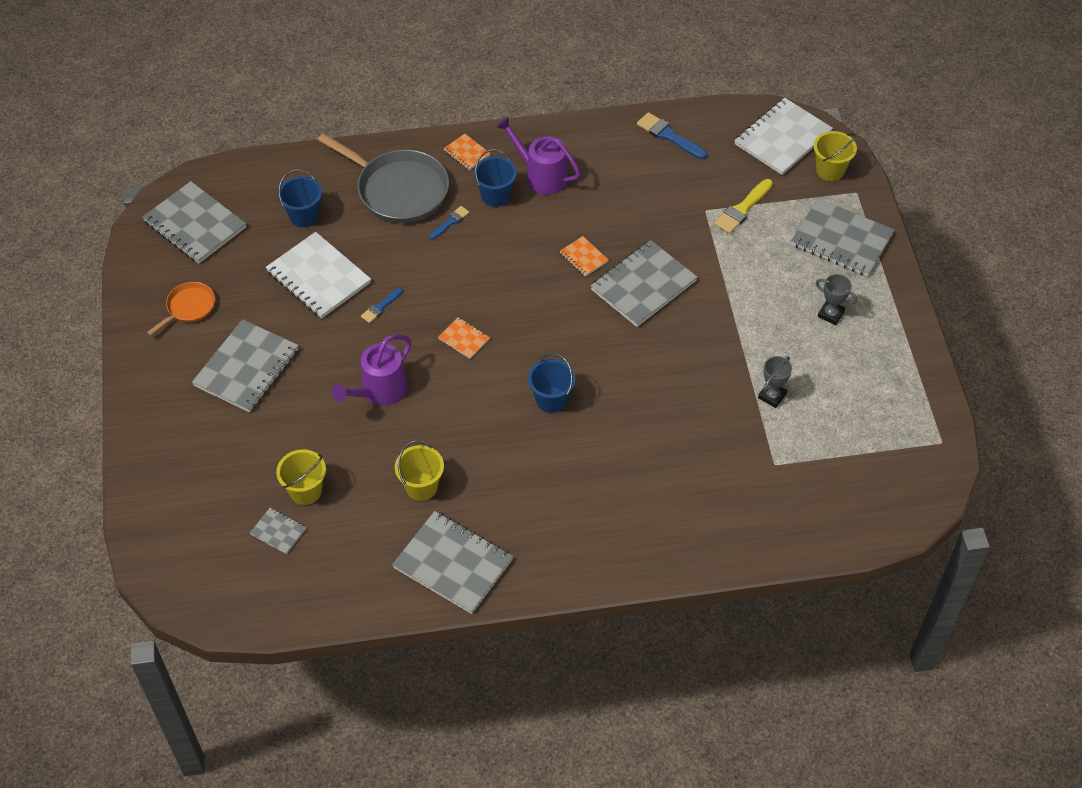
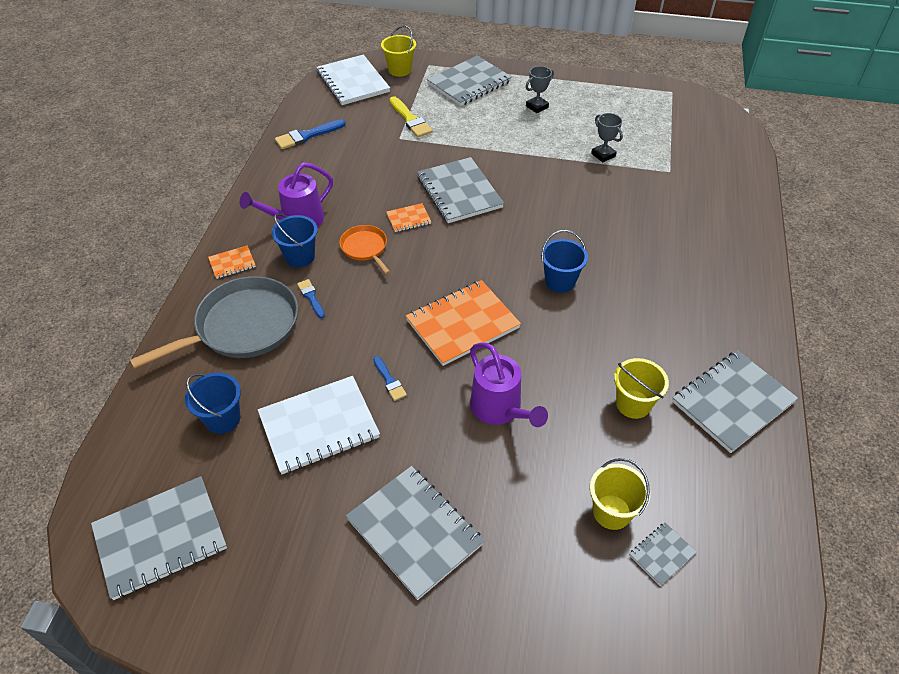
camera: 70 degrees left, 5 degrees down
(189, 307) = (289, 576): orange pan -> orange pan (365, 248)
(464, 339) = (462, 324): orange notebook -> orange notebook, size x2.12

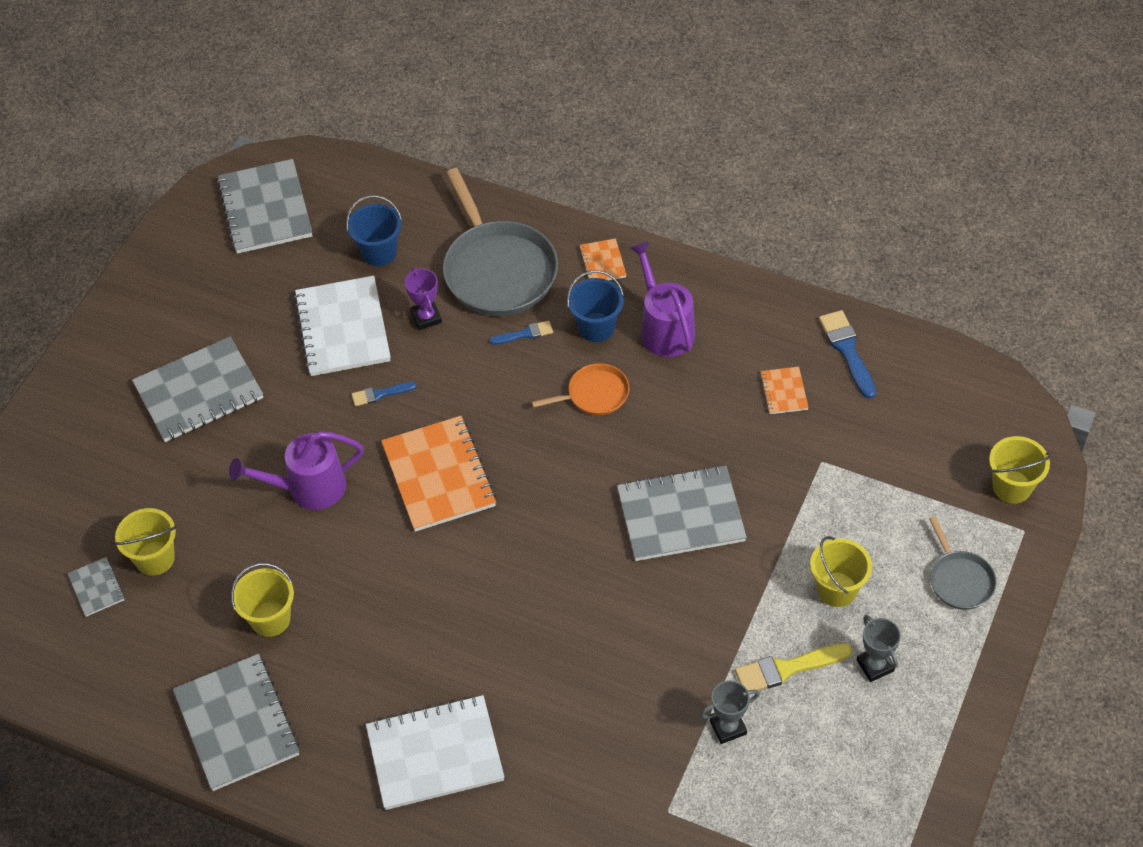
camera: 105 degrees right, 5 degrees up
(300, 366) = (426, 317): none -> purple trophy
(353, 82) = (983, 419): white notebook -> white notebook (435, 754)
(408, 219) = (639, 448): orange notebook -> orange notebook (784, 391)
(410, 119) = (867, 482): yellow brush -> yellow brush (787, 668)
(469, 83) = (960, 580): grey notebook -> grey pan
(491, 124) = (837, 589): none -> yellow bucket
(560, 281) = (478, 595): blue bucket -> none

